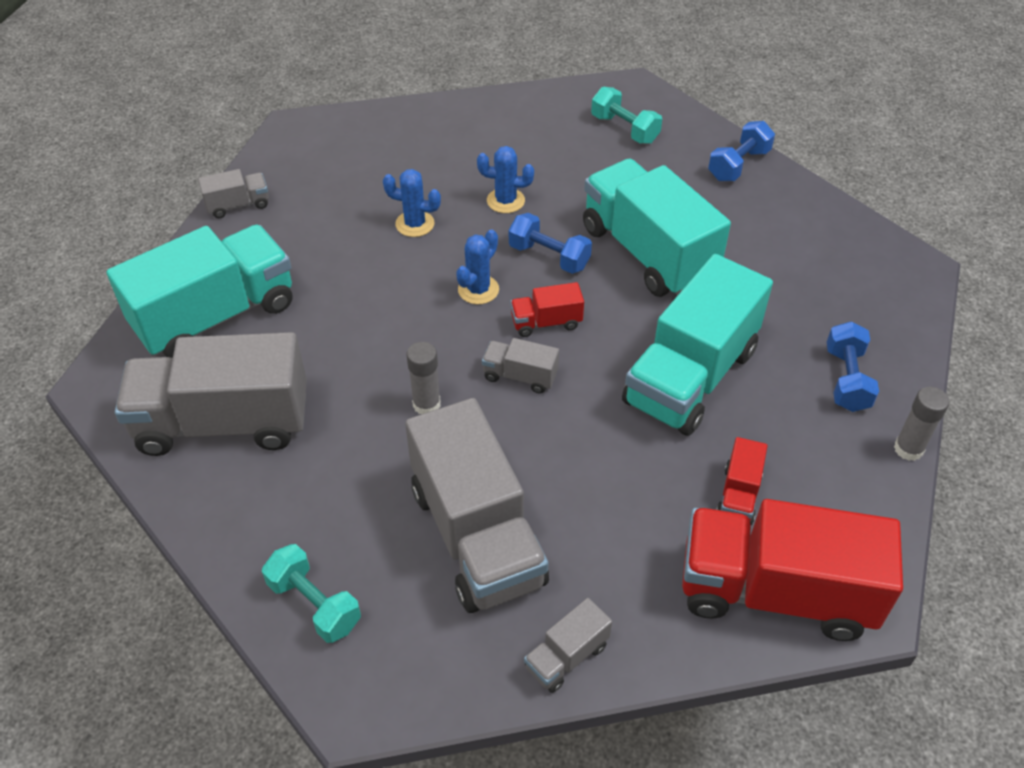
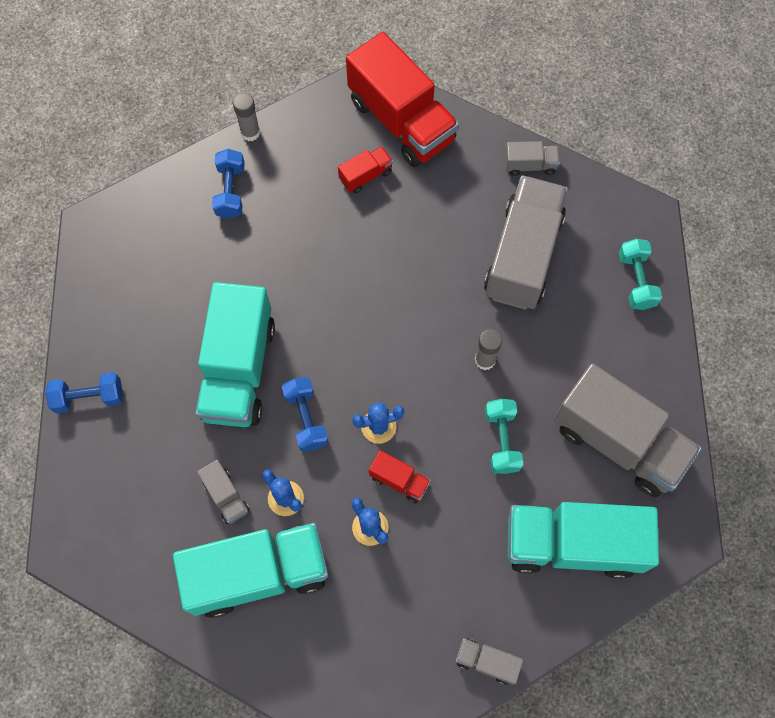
camera: 140 degrees left, 20 degrees up
(520, 376) = (412, 337): grey truck -> grey truck (226, 496)
(546, 322) = (359, 365): red truck -> red truck (399, 480)
(625, 129) = (124, 504): turquoise dumbbell -> turquoise dumbbell (501, 440)
(690, 376) = (314, 260): turquoise truck -> turquoise truck (258, 573)
(846, 379) = (230, 191): blue dumbbell -> blue dumbbell turned 45 degrees counterclockwise

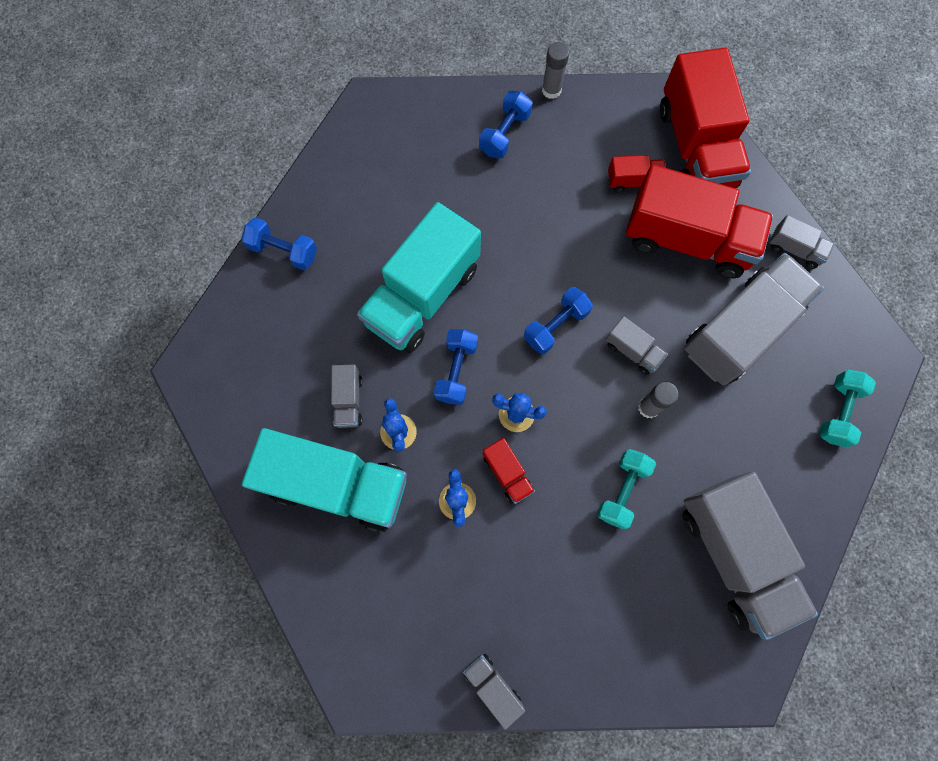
camera: 30 degrees right, 5 degrees up
(369, 334) = (555, 325): none -> blue dumbbell
(438, 203) = (687, 239): none -> red truck
(445, 320) = (632, 351): none -> grey truck
(572, 544) = (634, 625): turquoise truck -> none

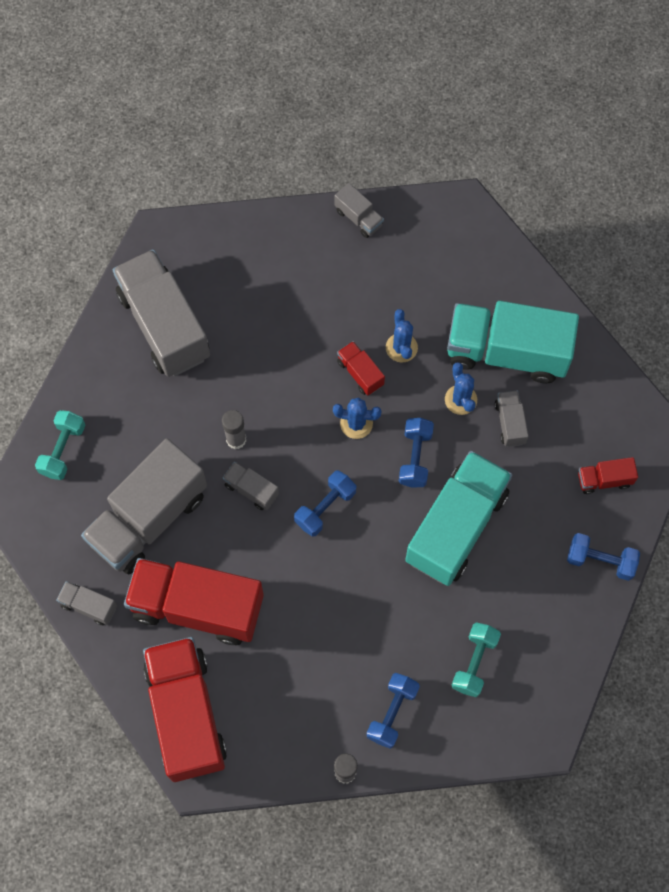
camera: 175 degrees right, 5 degrees down
(622, 490) = (259, 368): turquoise dumbbell -> turquoise dumbbell (474, 662)
(633, 181) = (252, 668): red truck -> red truck (604, 480)

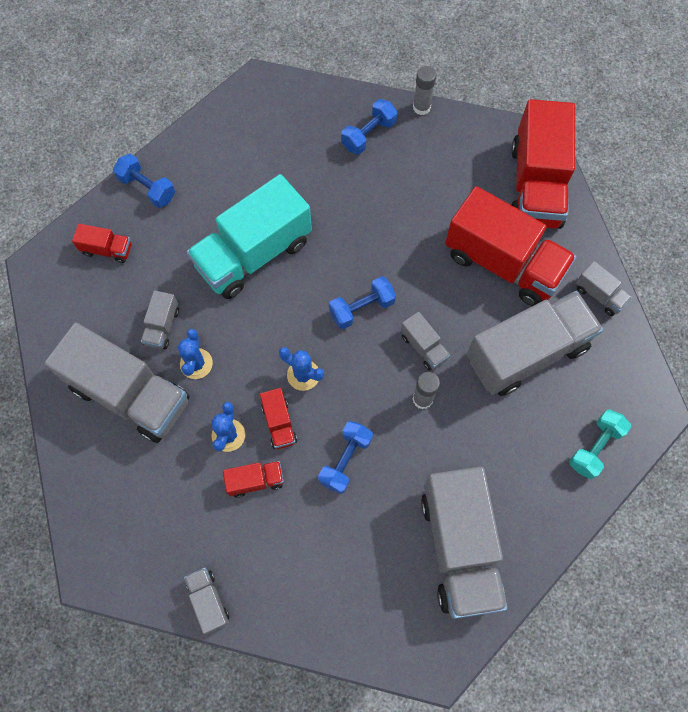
camera: 160 degrees left, 0 degrees up
(360, 319) = (255, 481): none -> red truck
(415, 457) = (262, 325): blue dumbbell -> blue dumbbell (345, 460)
(474, 662) = (287, 148): turquoise dumbbell -> none
(507, 352) = (130, 394): turquoise truck -> grey truck

